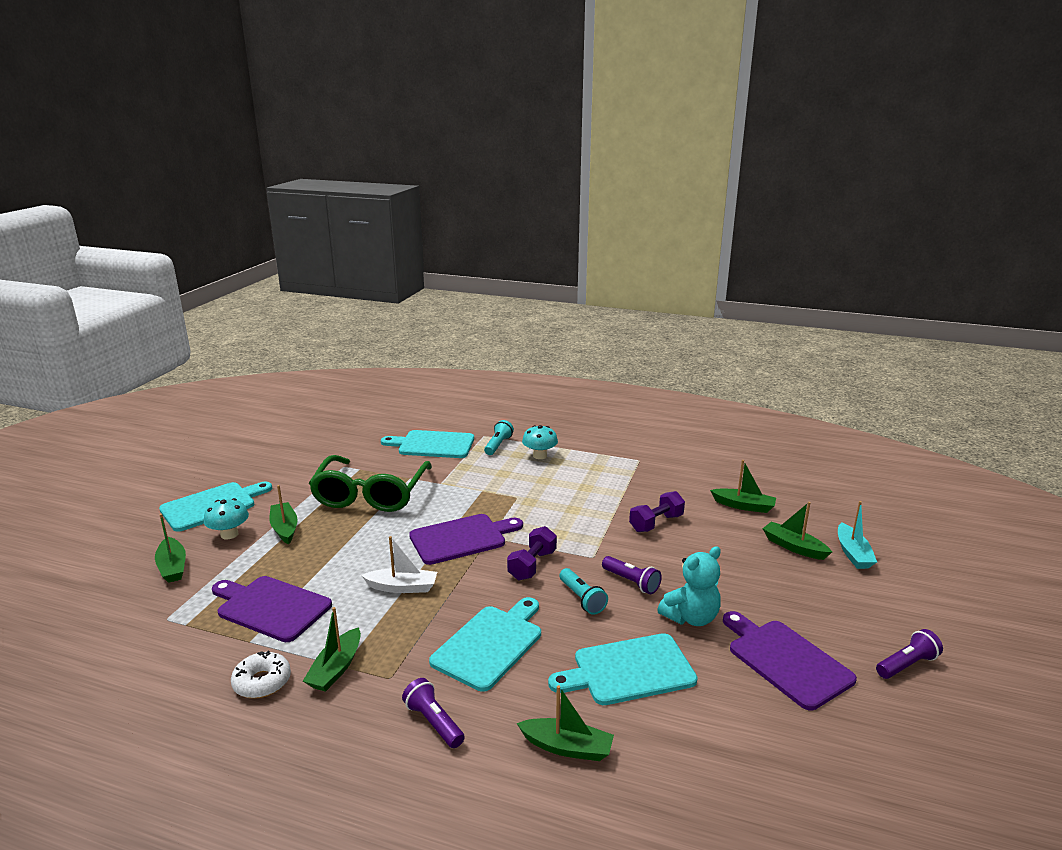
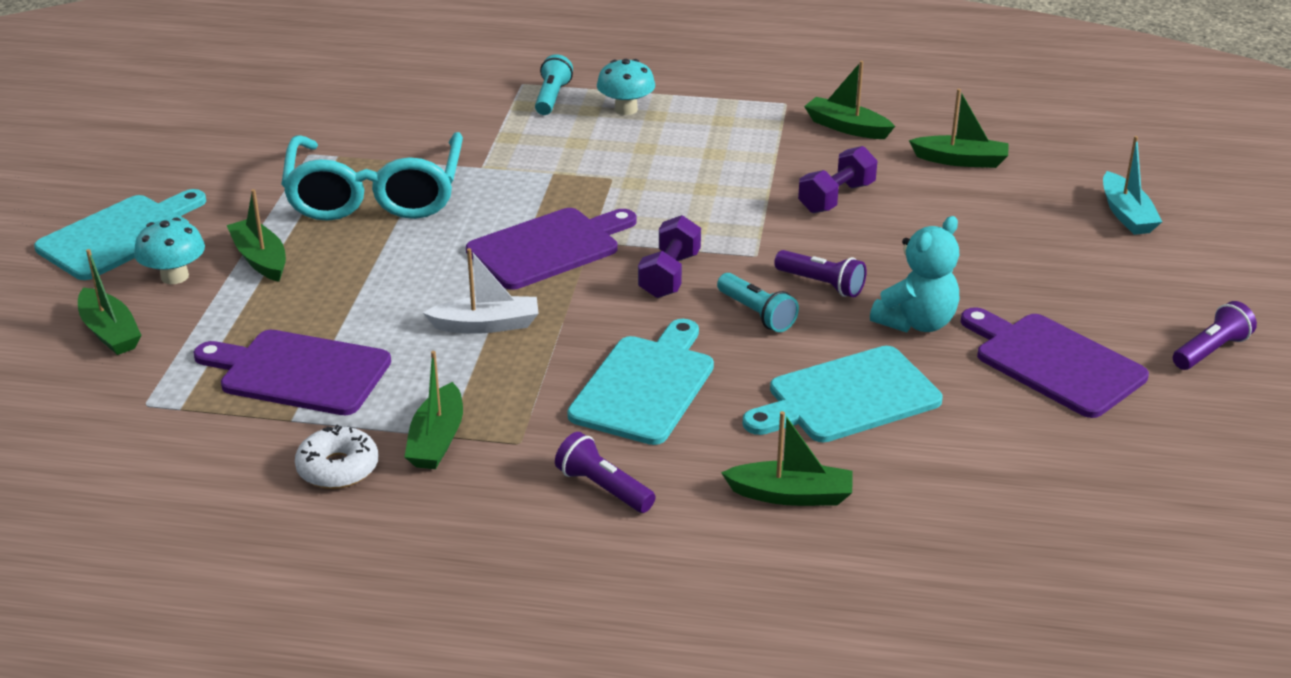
camera: 10 degrees left, 10 degrees up
(371, 494) = (375, 194): green glasses -> turquoise glasses
(432, 445) = (443, 106): turquoise cutting board -> none
(793, 547) = (1042, 213): green boat -> green boat (846, 127)

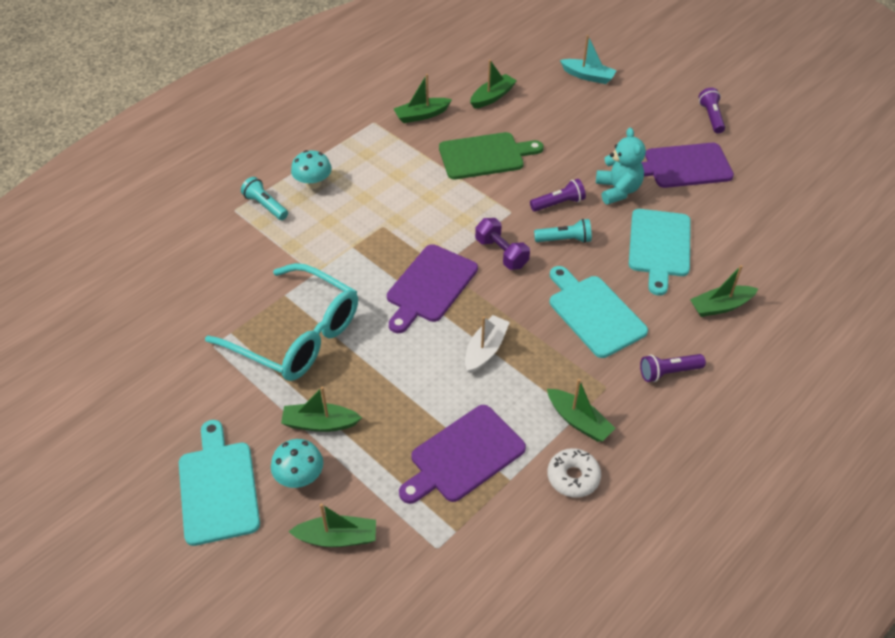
camera: 55 degrees left, 15 degrees up
(549, 247) = (430, 286): purple cutting board -> purple cutting board turned 150 degrees counterclockwise
(791, 495) = (720, 306): green boat -> green boat turned 150 degrees counterclockwise
(836, 198) = (485, 156): purple dumbbell -> green cutting board

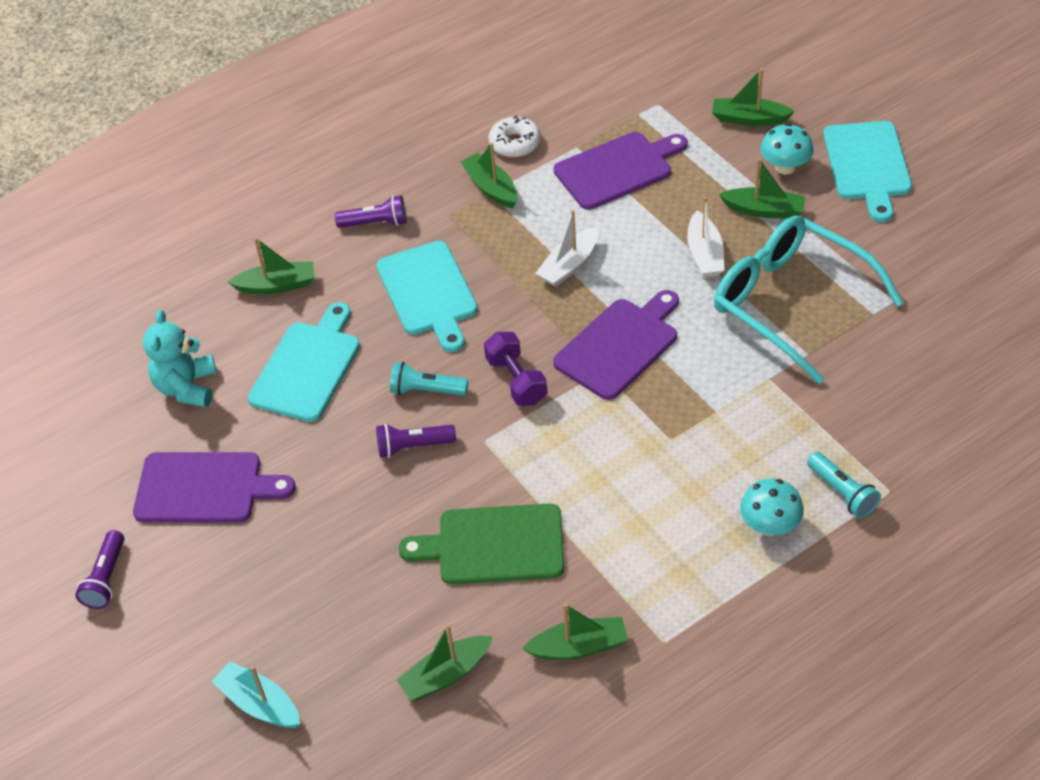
camera: 165 degrees left, 0 degrees up
(370, 372) = (705, 254): none -> white boat
(618, 190) = (320, 458): turquoise teddy bear -> turquoise teddy bear (187, 387)

